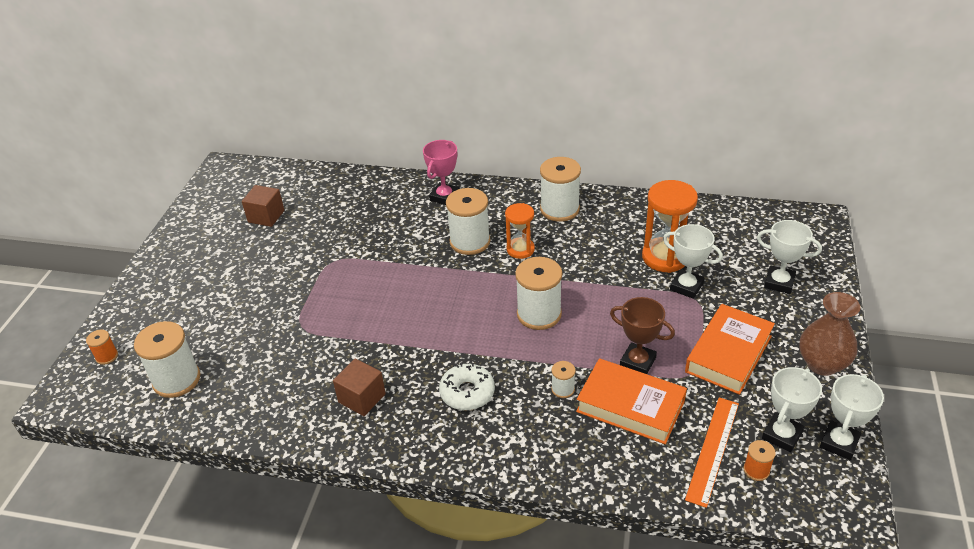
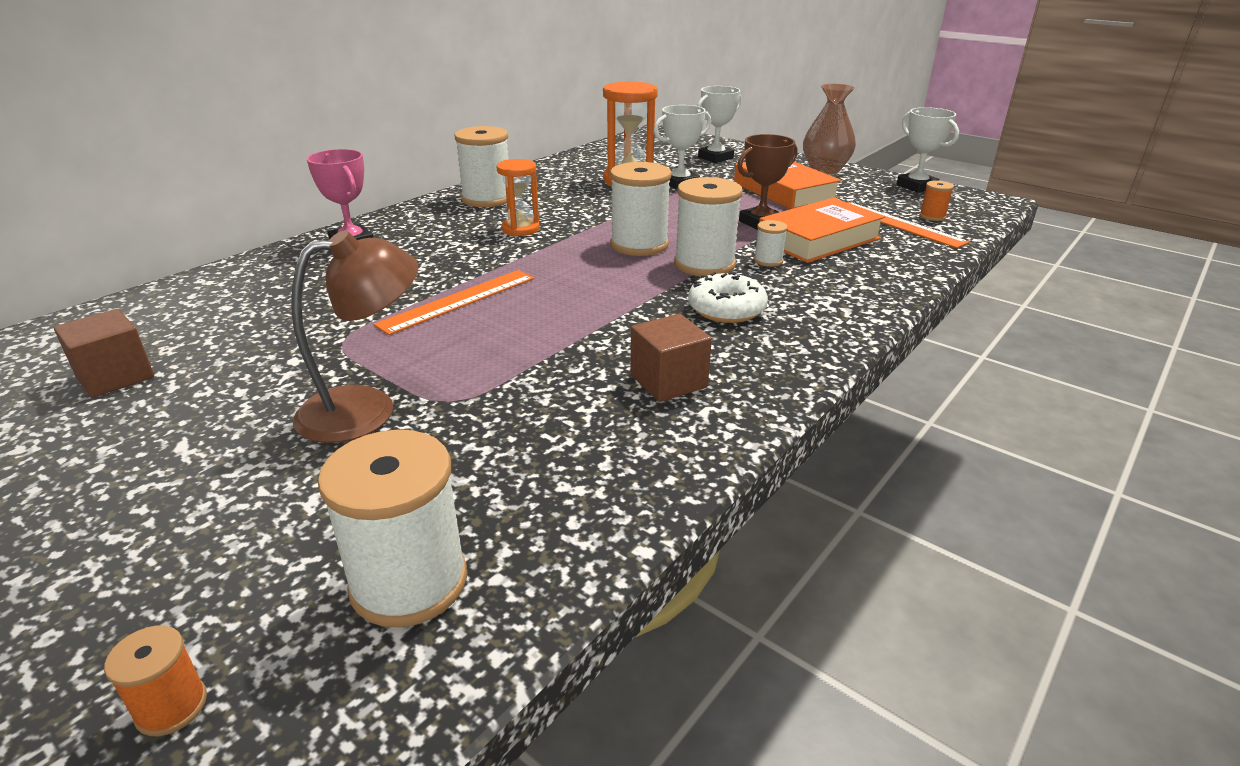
camera: 65 degrees left, 10 degrees down
(280, 304) = (367, 409): none -> brown lamp
(401, 276) = (458, 301): none -> orange ruler
(470, 242) = (462, 249): white spool -> white spool (704, 264)
(781, 435) = (896, 199): white trophy -> none

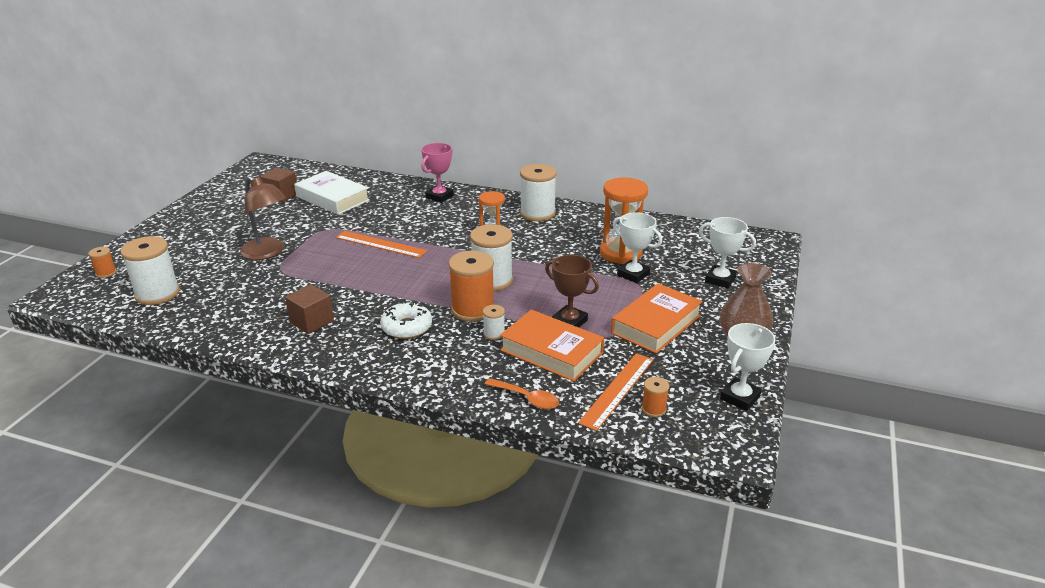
camera: 70 degrees right, 0 degrees up
(221, 324) = (332, 198): none -> white book
(704, 264) = (473, 309): white spool -> orange spool
(909, 263) = (526, 398): none -> orange spoon

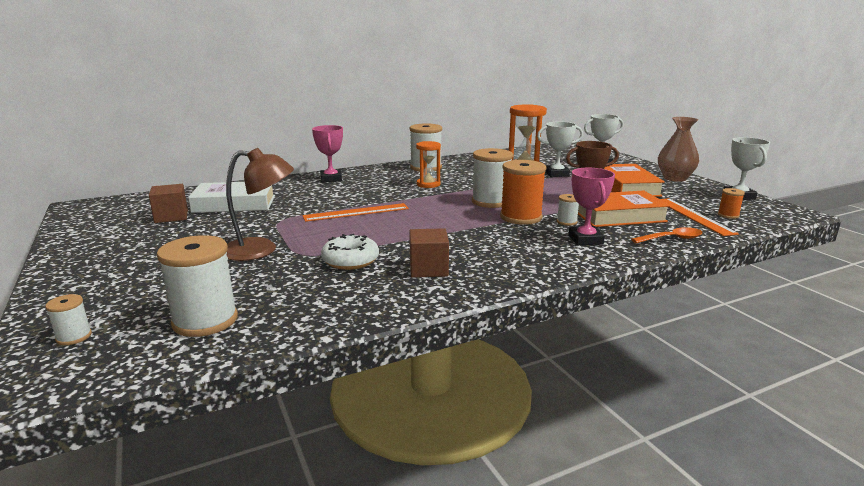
camera: 45 degrees left, 10 degrees down
(106, 273) = (74, 337): orange spool -> white spool
(406, 327) = (507, 242): white donut -> white donut (350, 260)
(461, 358) = (585, 240): none -> pink trophy

